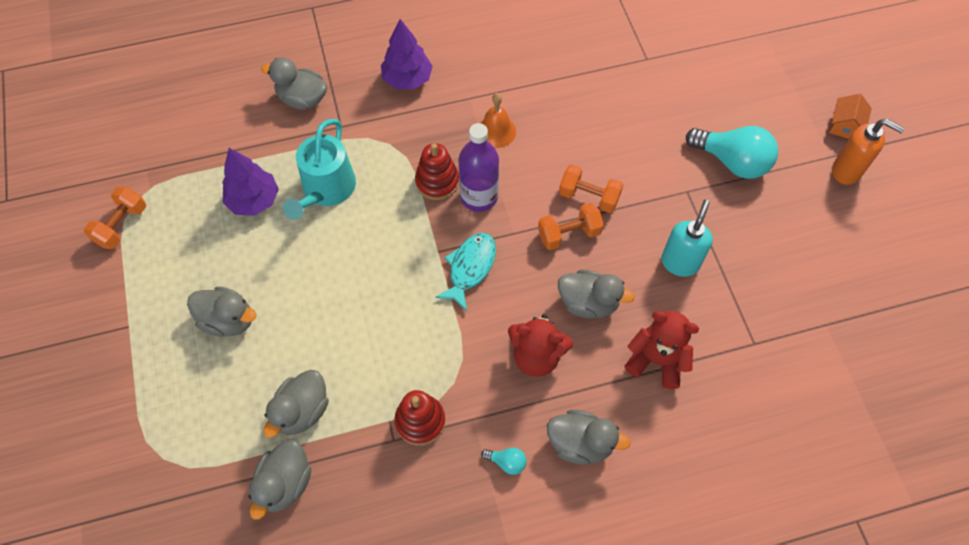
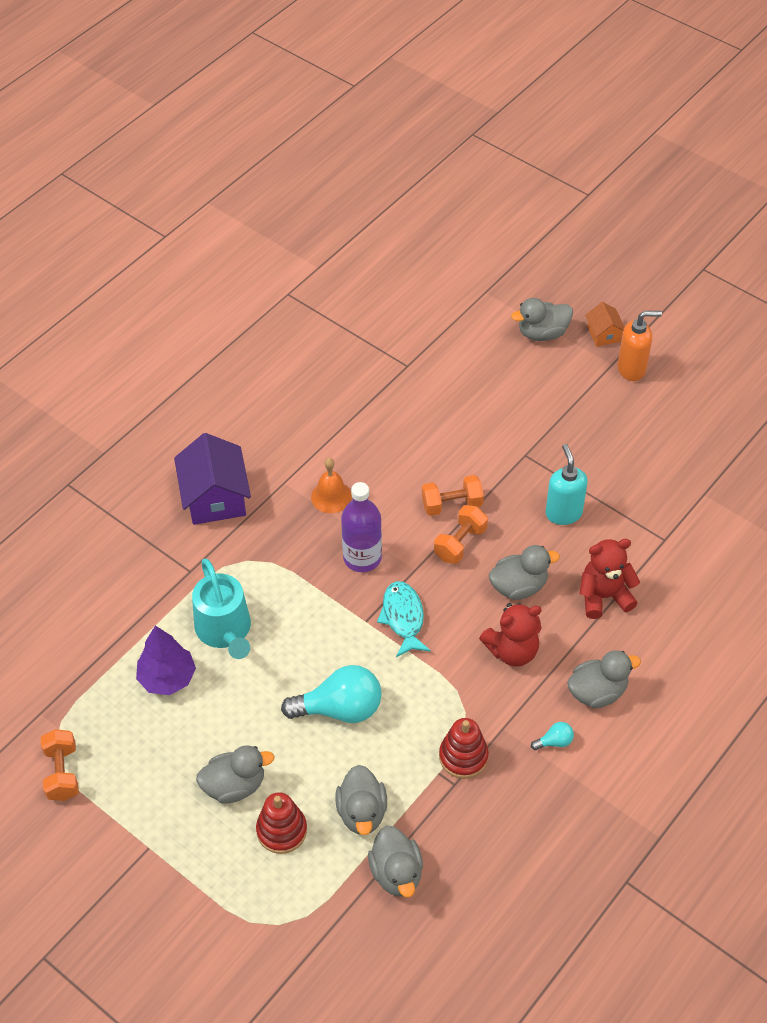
camera: 35 degrees left, 10 degrees down
(302, 99) = (133, 568): grey duck -> grey duck (542, 333)
(407, 79) = (215, 497): purple tree -> purple house
(437, 181) = (316, 566): red stacking toy -> red stacking toy (282, 830)
(732, 162) = (541, 411): turquoise light bulb -> turquoise light bulb (340, 709)

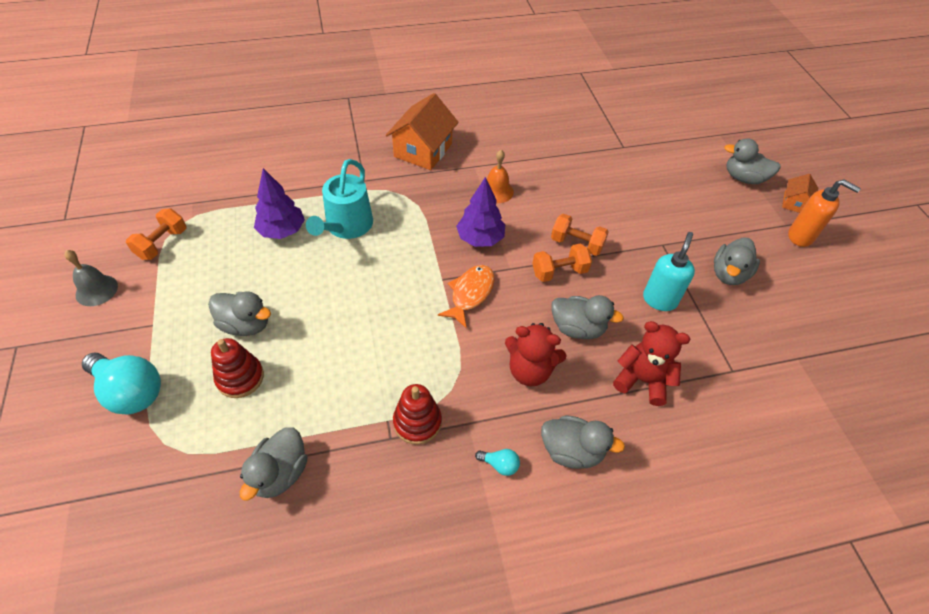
camera: 35 degrees right, 0 degrees up
(54, 858) = (96, 290): none -> grey bell
(215, 497) = (423, 150): purple house -> orange house
(340, 709) = (365, 324): turquoise light bulb -> turquoise light bulb (130, 392)
(362, 558) = (480, 239): purple bottle -> purple tree
(362, 812) = (304, 407): grey duck -> grey duck (729, 274)
(403, 618) = (470, 294): turquoise fish -> orange fish

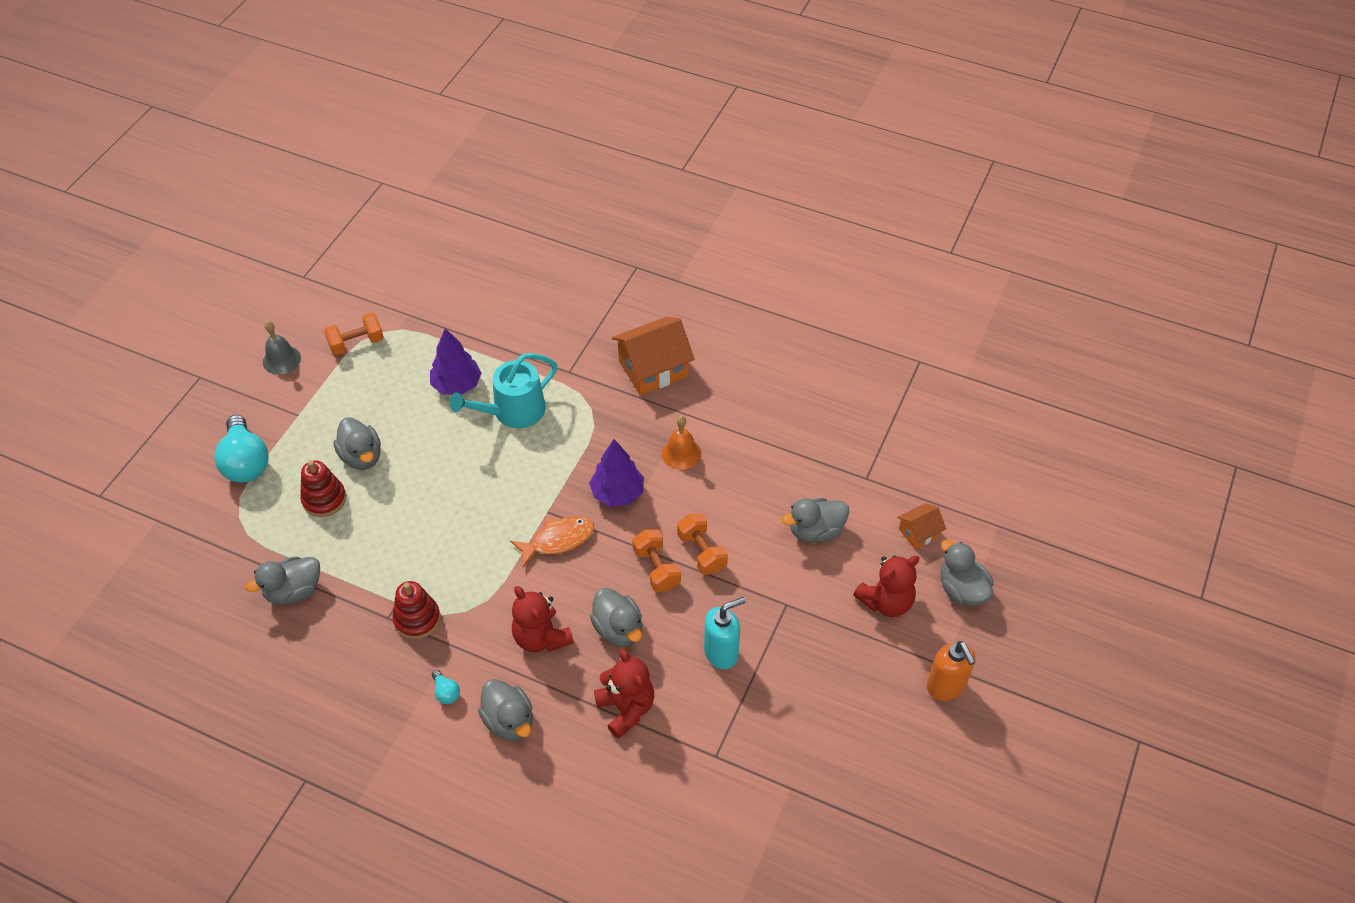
camera: 40 degrees right, 0 degrees up
(559, 272) = (656, 569): orange dumbbell -> orange dumbbell turned 45 degrees clockwise
(714, 208) = (886, 601): none -> red teddy bear
(729, 274) = (819, 673): grey duck -> grey duck (815, 531)
(794, 203) = (986, 650): orange house -> orange house (919, 532)

